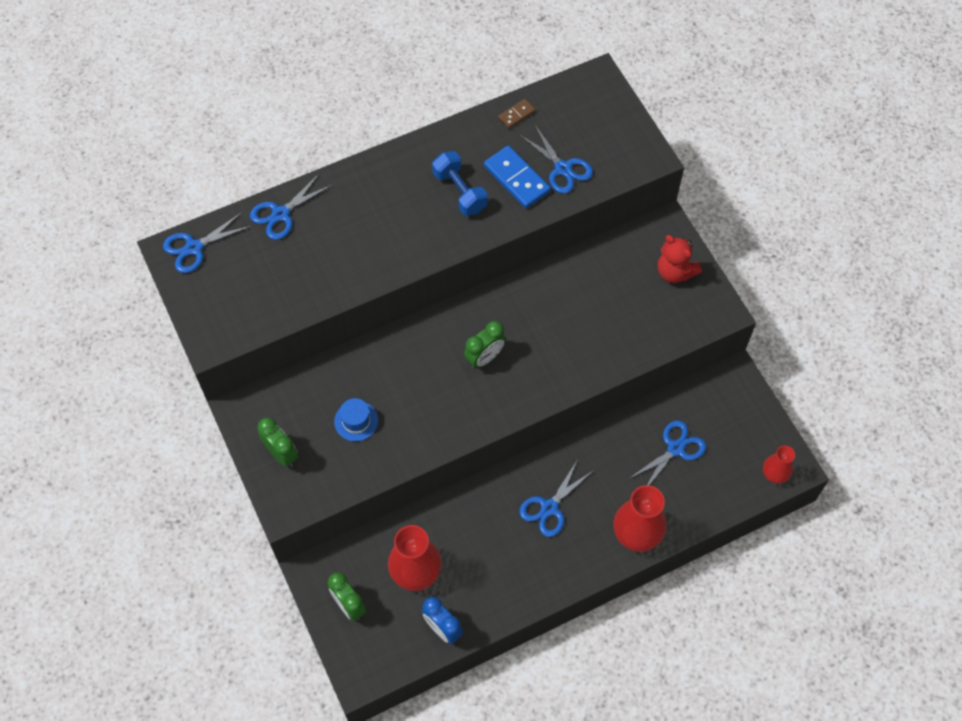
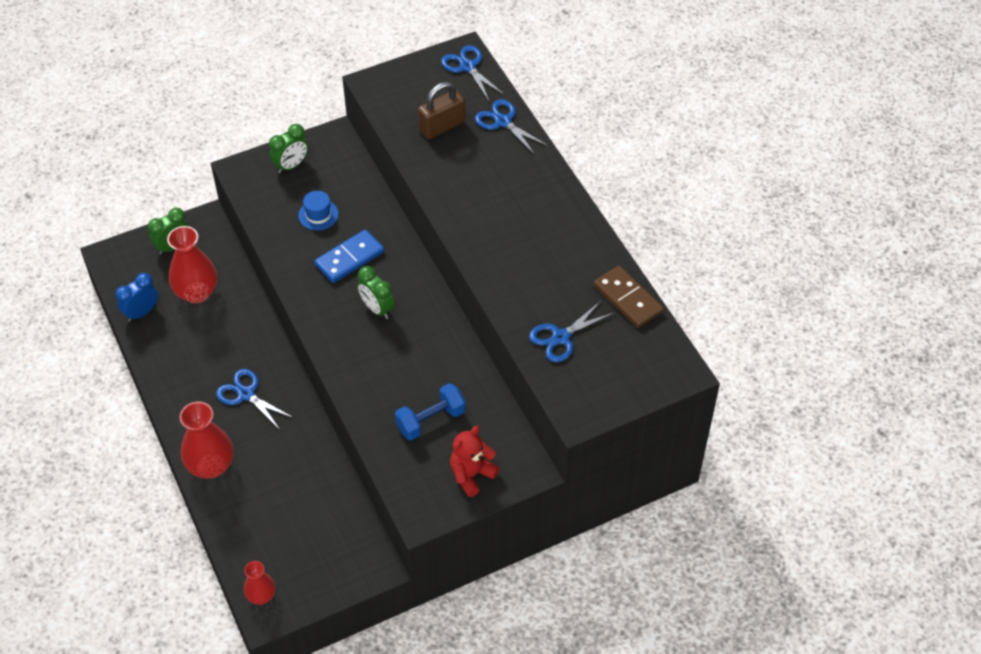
camera: 90 degrees right, 10 degrees down
(283, 271) = (442, 126): none -> brown padlock
(460, 192) = (530, 252): blue dumbbell -> blue dumbbell (430, 420)
(516, 114) = (628, 299): brown domino -> brown domino, size x1.87
(516, 179) = (547, 298): blue domino -> blue domino (349, 258)
(675, 449) = (298, 504): blue scissors -> none

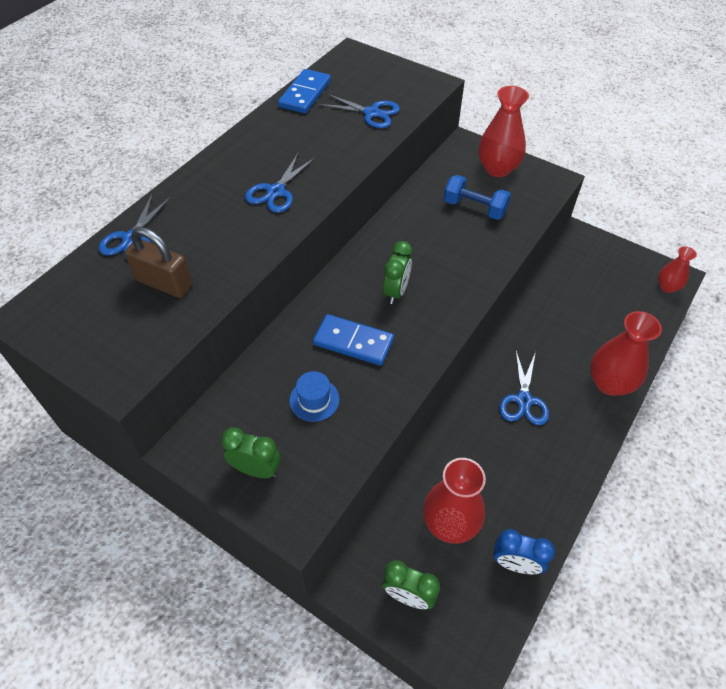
camera: 120 degrees left, 0 degrees up
(467, 67) = (51, 302): blue scissors -> blue scissors (276, 191)
(471, 474) = (497, 168): red teddy bear -> red vase
(628, 299) = (305, 94): brown domino -> blue domino

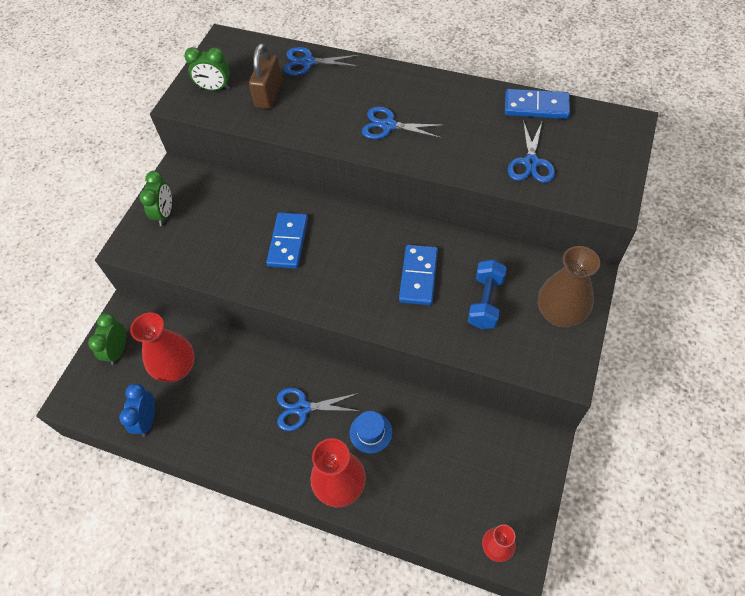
camera: 80 degrees right, 5 degrees up
(314, 400) = (227, 231): blue hat -> blue hat (371, 432)
(396, 291) = (351, 259): green clock -> green clock (214, 88)
(433, 245) = (418, 276): none -> blue domino
(497, 168) = (559, 314): red vase -> brown vase

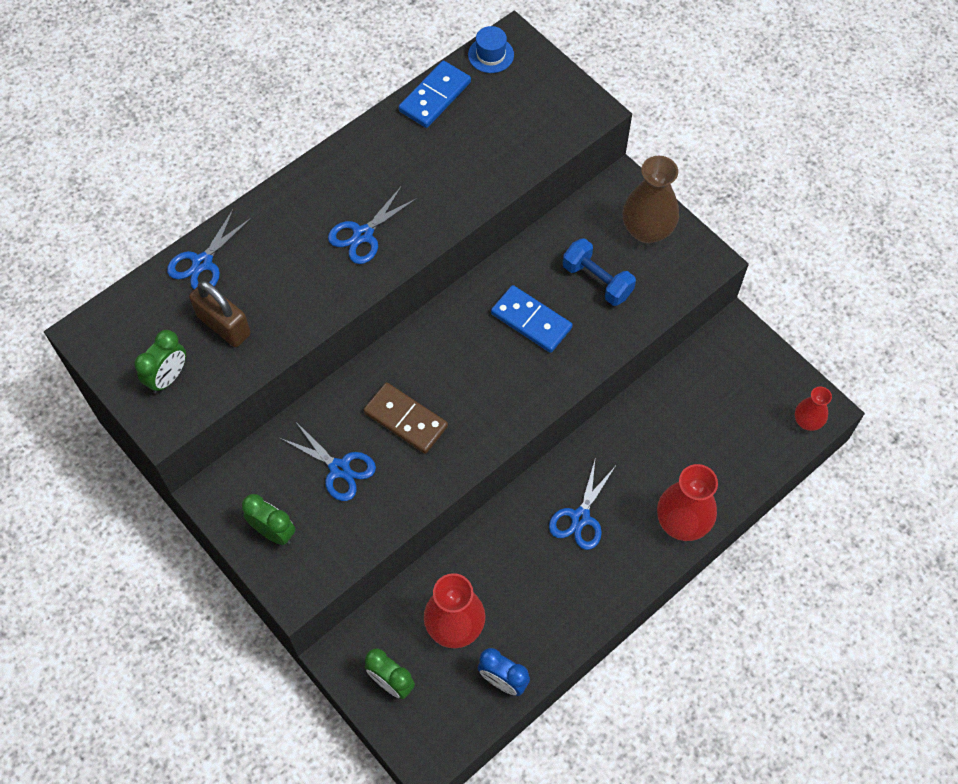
camera: 65 degrees left, 5 degrees up
(288, 242) = (405, 420): blue domino -> brown domino
(371, 432) = (643, 467): blue hat -> blue hat (491, 55)
(531, 162) = (502, 143): blue scissors -> blue scissors (339, 468)

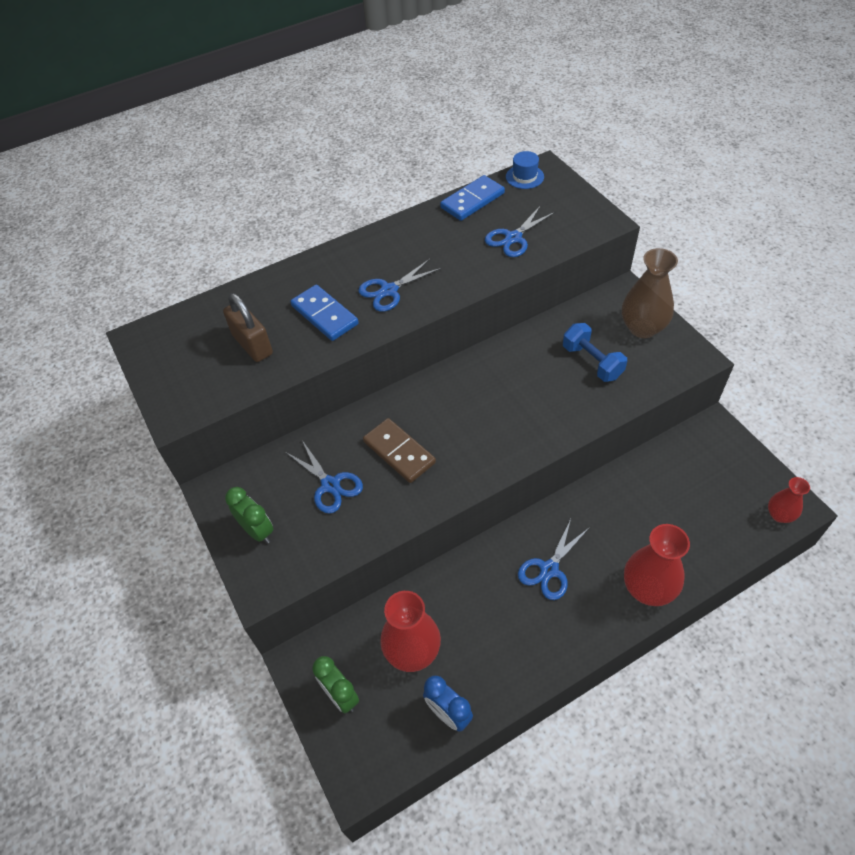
camera: 15 degrees right, 10 degrees down
(168, 377) = (193, 379): green clock -> none
(202, 263) = (250, 297): blue scissors -> blue scissors (513, 238)
(531, 321) = (527, 386): blue domino -> blue domino (325, 315)

